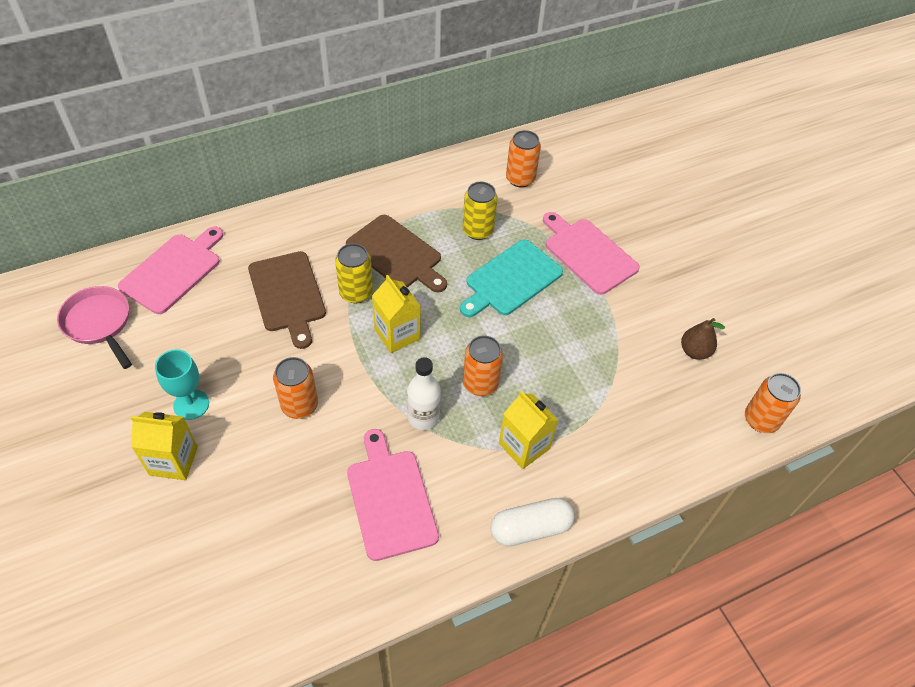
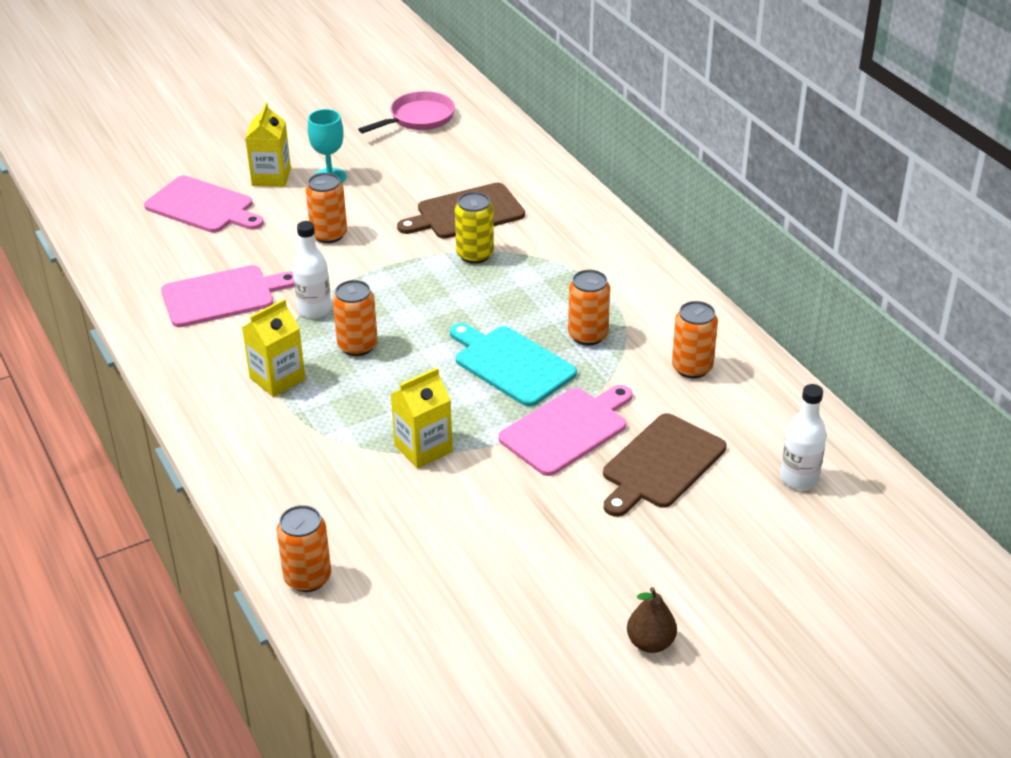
camera: 90 degrees right, 15 degrees down
(173, 271) = (488, 145): pink cutting board -> pink cutting board (203, 206)
(396, 254) = (536, 277): brown cutting board -> brown cutting board (661, 464)
(397, 334) = (420, 286): yellow carton -> yellow carton (423, 448)
(478, 230) = (588, 335): yellow can -> orange can
(530, 528) = (182, 385): white capsule -> none
(632, 146) = (799, 478): none -> white bottle
(694, 351) = (413, 522): brown pear -> brown pear (650, 643)

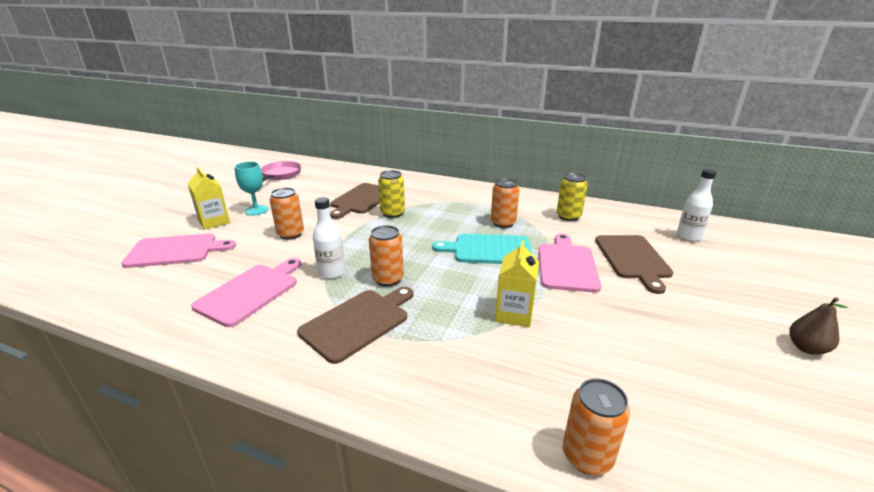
camera: 40 degrees left, 10 degrees down
(277, 379) = (358, 322): yellow carton -> brown cutting board
(692, 368) = (568, 216): orange can -> yellow can

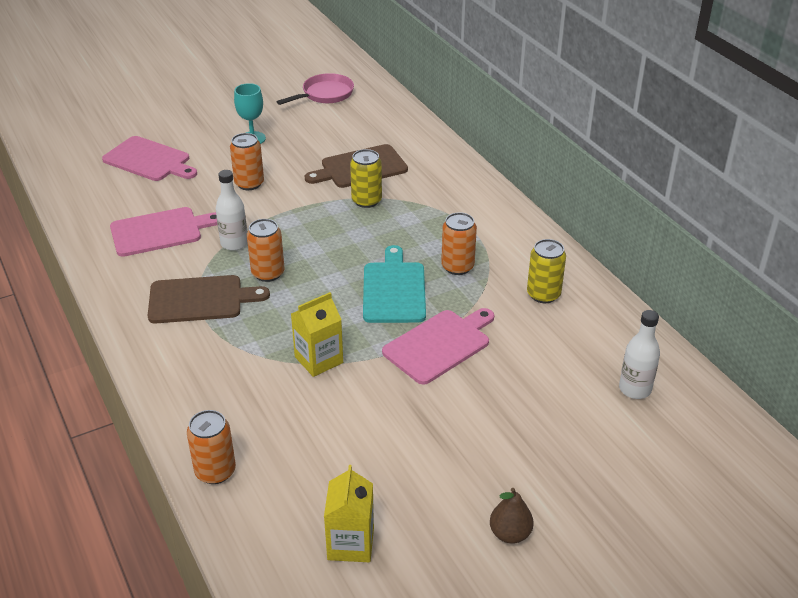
camera: 40 degrees right, 10 degrees up
(214, 222) = (205, 138): yellow carton -> yellow carton (350, 543)
(489, 249) = (394, 290): turquoise cutting board -> turquoise cutting board turned 45 degrees clockwise
(633, 259) = (518, 375): brown cutting board -> none

